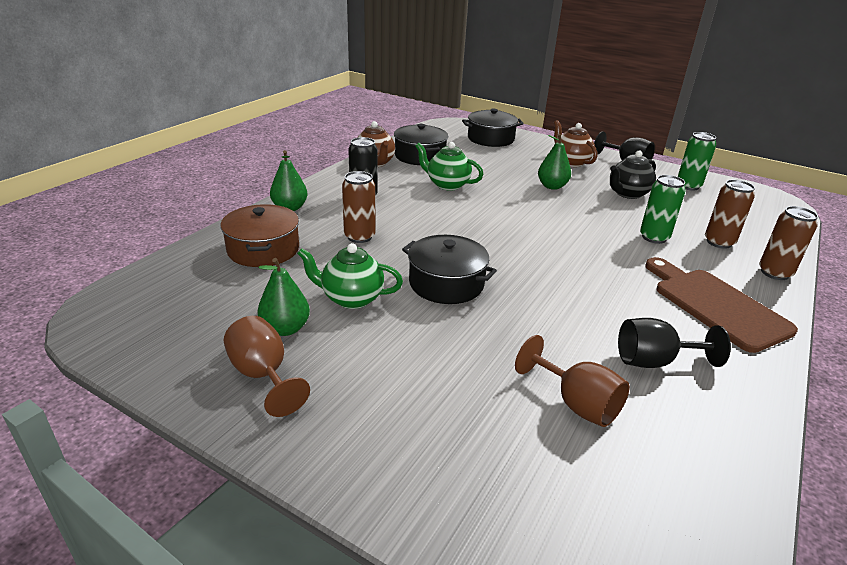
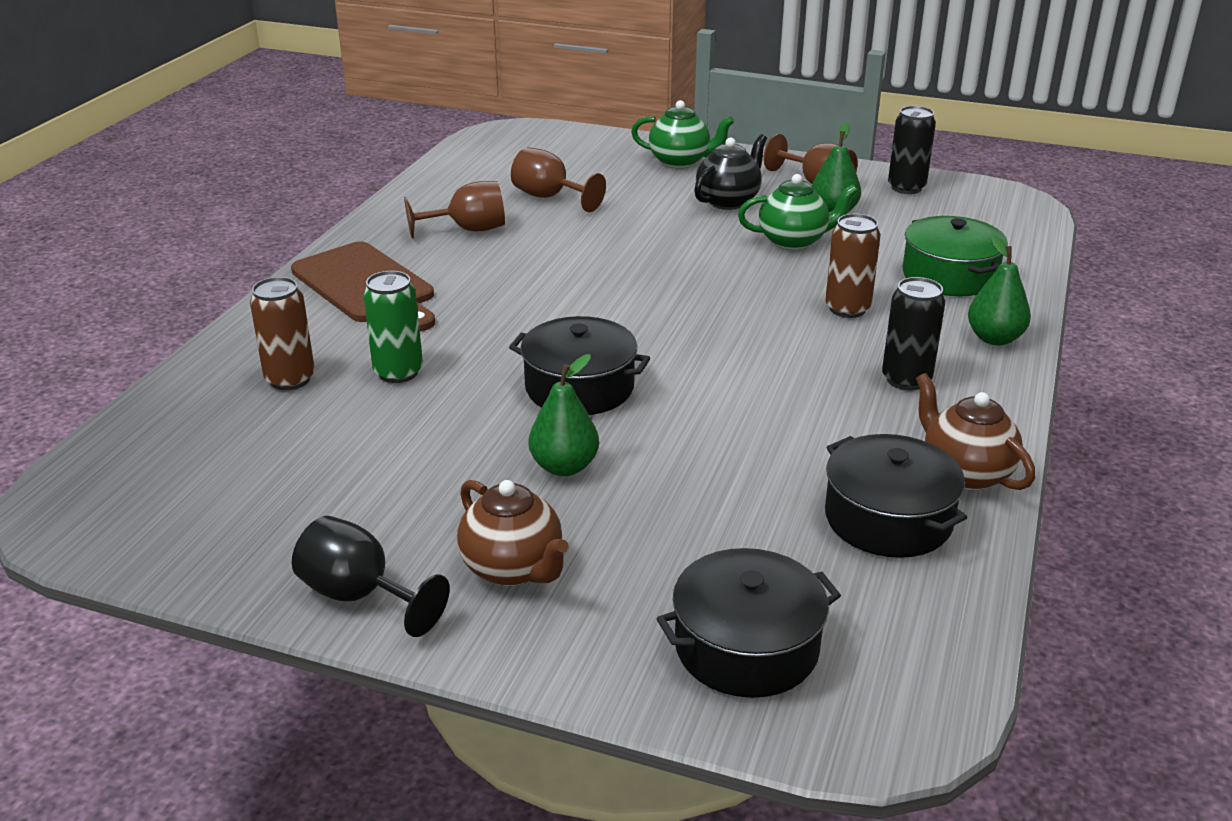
camera: 170 degrees right, 0 degrees up
(175, 352) = (906, 188): none -> black can
(263, 249) = (949, 275): brown pot -> green pot
(446, 283) = (698, 268): black pot -> black pot (579, 387)
(447, 185) = (777, 433): green teapot -> green teapot (680, 162)
(627, 194) = (403, 472): black teapot -> black teapot (728, 201)
(654, 361) = (468, 230): black goblet -> brown goblet
(688, 186) = (244, 525): green can -> none
(774, 273) = (244, 339): brown can -> none

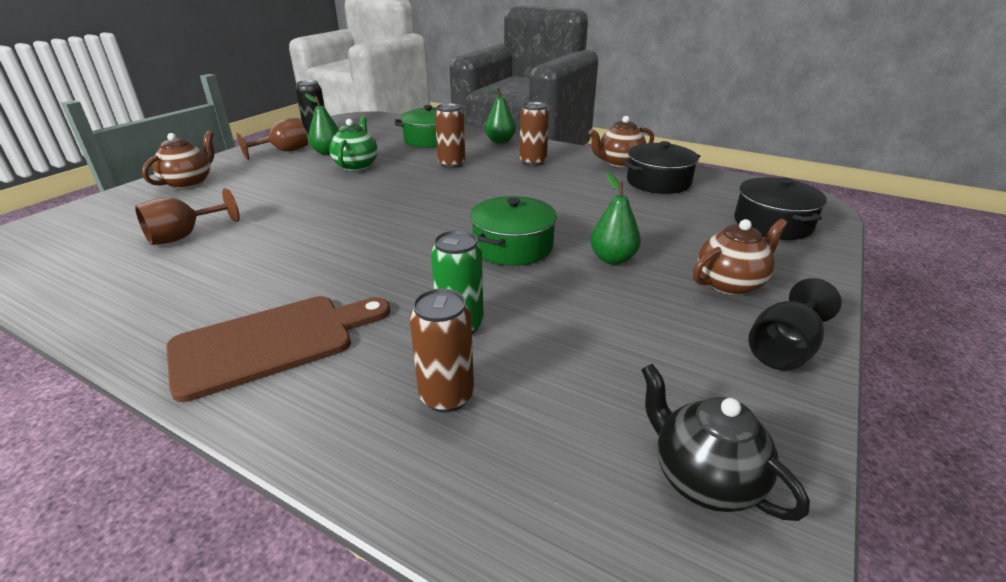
camera: 80 degrees left, 0 degrees up
(468, 230) = (204, 278): brown goblet -> none
(579, 387) = (513, 246): black pot -> green pot
(680, 162) = (189, 183): green teapot -> brown teapot
(728, 201) = (277, 176): black teapot -> black teapot (703, 479)
(906, 379) = (533, 162): black can -> brown can

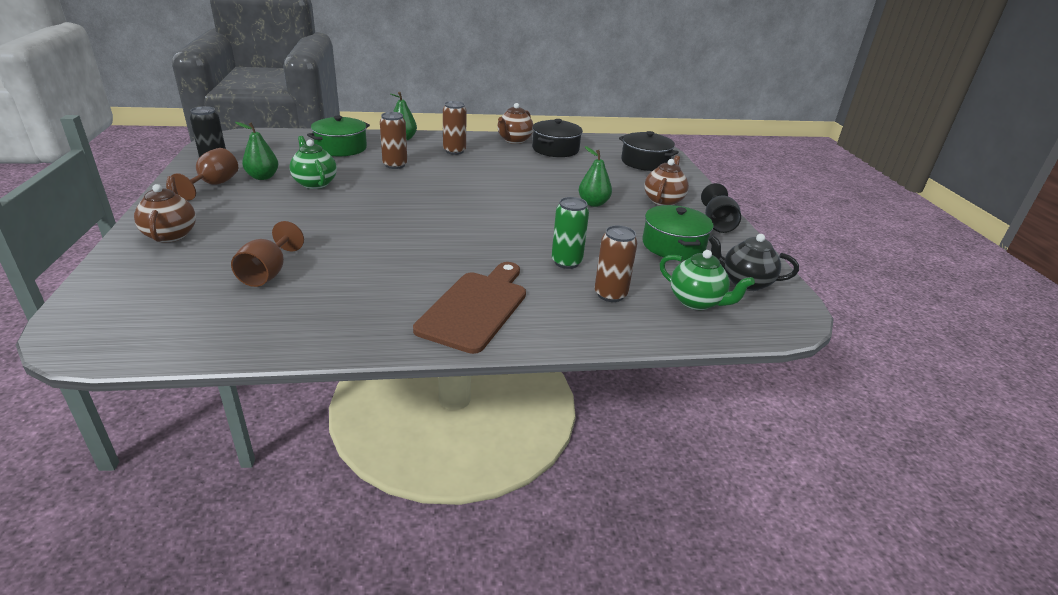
camera: 40 degrees left, 0 degrees up
(513, 246) = (529, 212): green pot -> green pot (673, 245)
(561, 472) = (696, 302): none -> green teapot

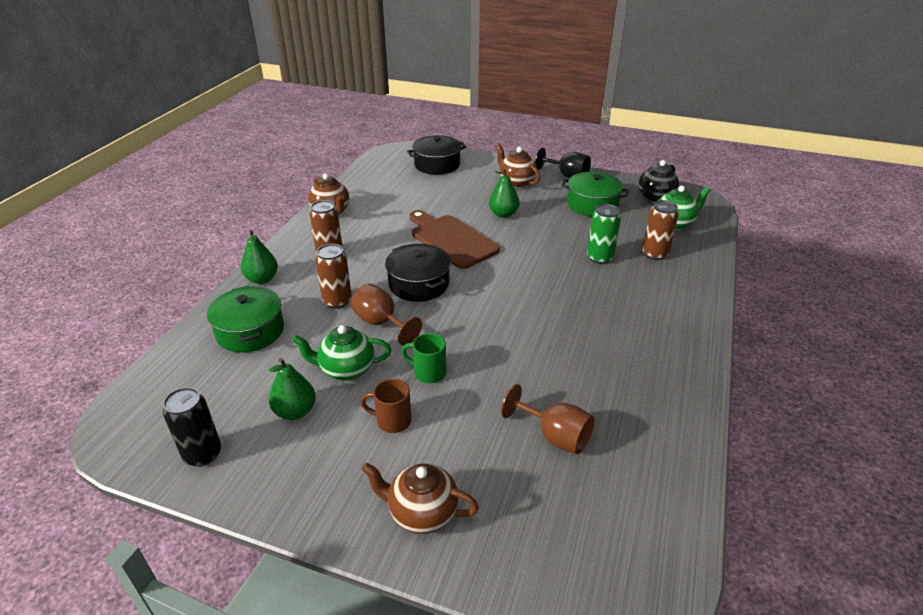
camera: 60 degrees left, 5 degrees up
(213, 185) = (289, 461): brown goblet -> brown goblet (381, 323)
(264, 208) = (392, 420): none -> brown mug
(326, 211) = (428, 372): none -> green mug
(475, 308) = (656, 321): brown cutting board -> brown cutting board (451, 240)
(555, 149) = (373, 196): black pot -> black pot (419, 284)

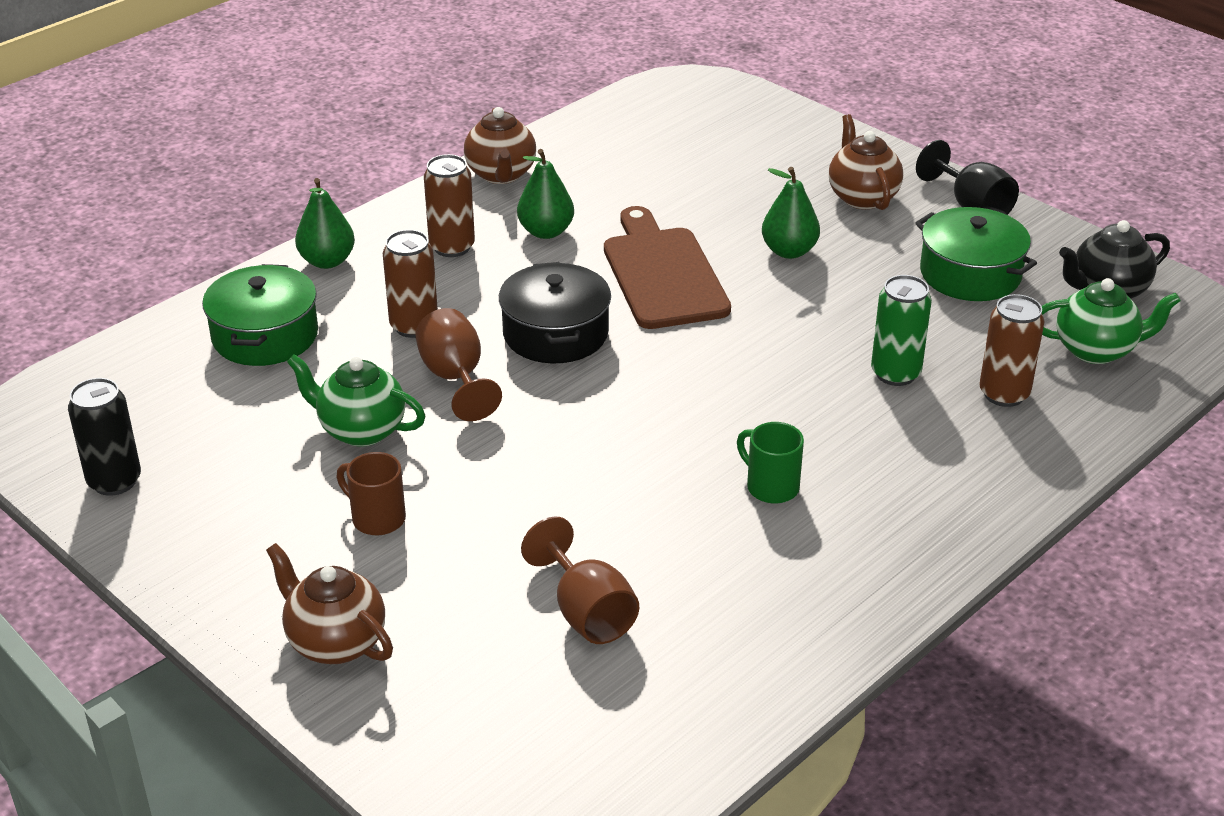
camera: 25 degrees right, 0 degrees up
(295, 411) = (258, 465): green pear -> green pear (546, 232)
(428, 372) = (473, 470): green mug -> green mug (771, 487)
(437, 165) = (743, 128): black pot -> none

